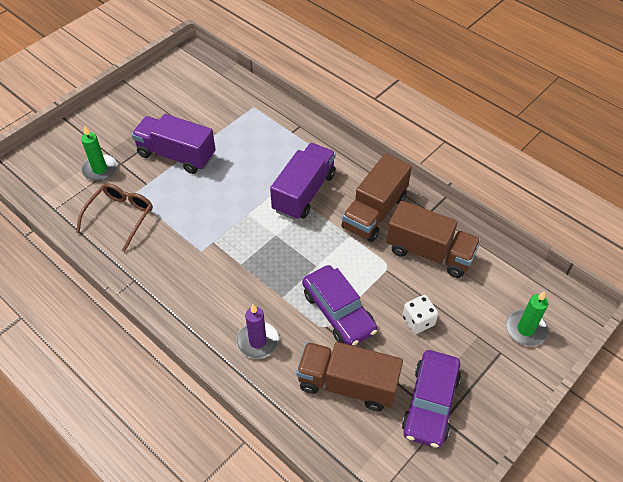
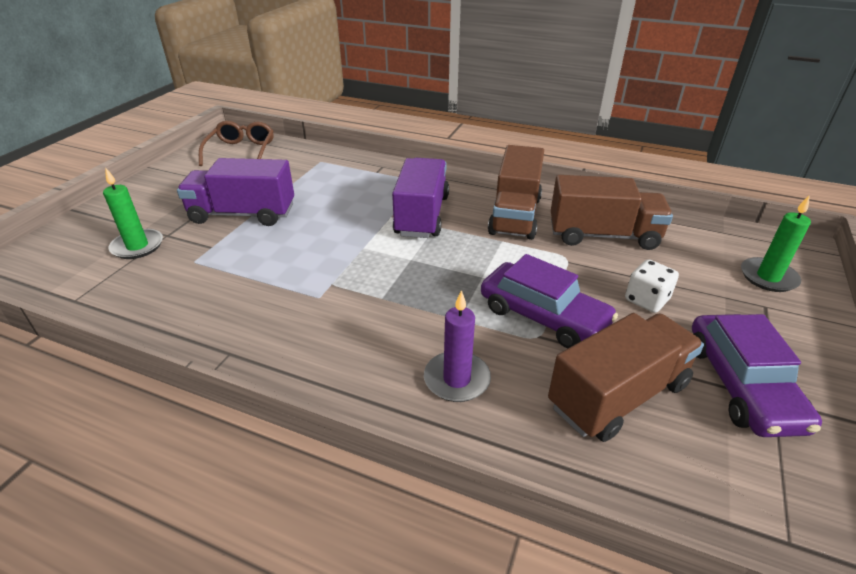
camera: 20 degrees left, 15 degrees down
(120, 216) = (183, 287): brown glasses -> brown glasses (241, 151)
(347, 384) = (618, 395): brown truck -> brown truck turned 150 degrees clockwise

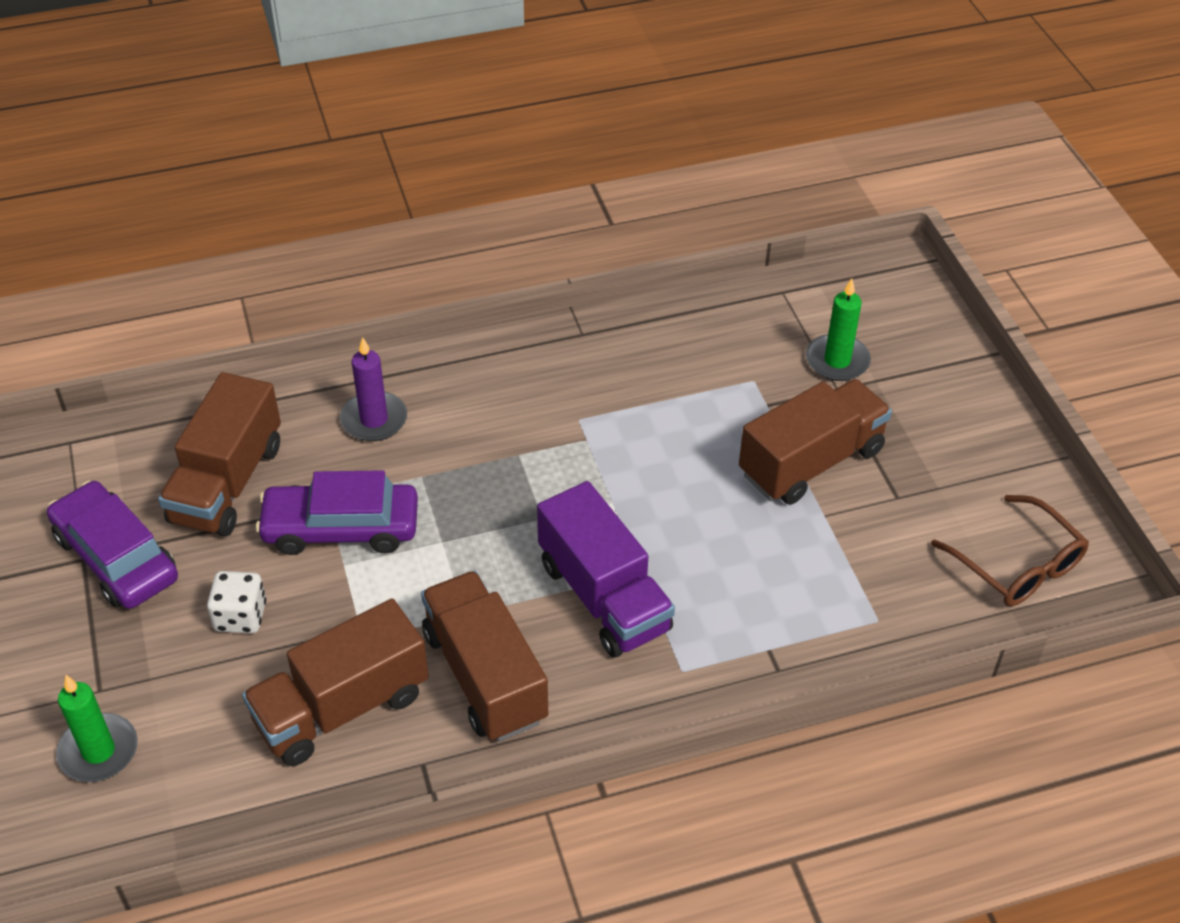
camera: 140 degrees right, 10 degrees up
(243, 214) = (811, 462): purple truck -> brown truck

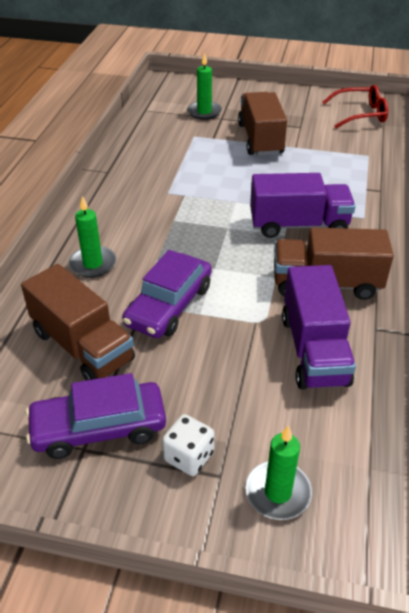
camera: 60 degrees left, 5 degrees down
(241, 616) = (206, 375): white dice -> white dice (189, 456)
(341, 707) = (314, 350): brown truck -> purple truck
(374, 420) = (93, 264): purple candle -> green candle
(1017, 565) = (361, 114): brown glasses -> red glasses

